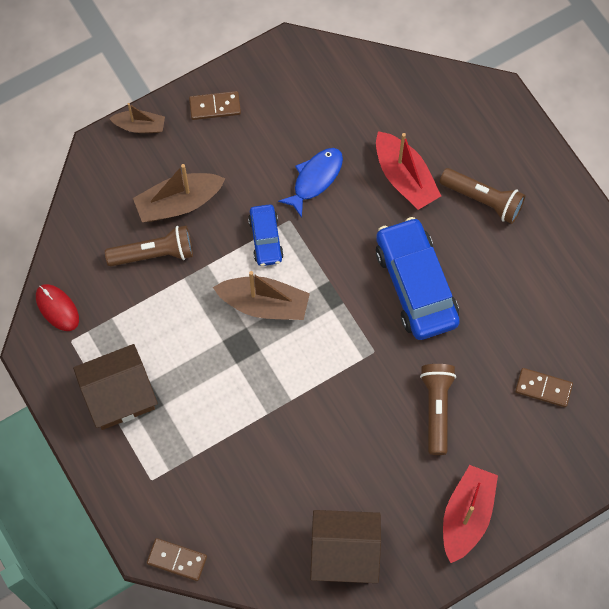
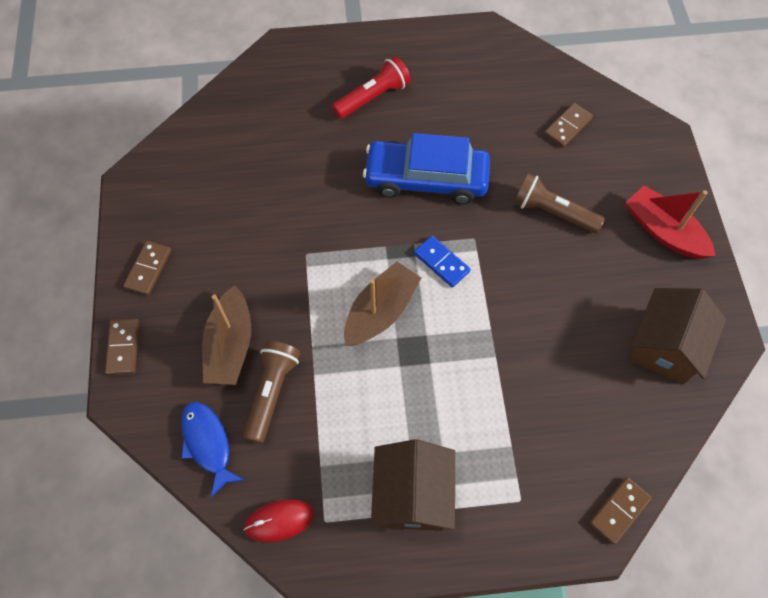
camera: 65 degrees left, 5 degrees down
(140, 126) = (123, 347): brown boat -> brown domino
(265, 239) = (313, 282): blue car -> none
(315, 179) = (277, 215): blue fish -> blue fish (208, 444)
(335, 333) = (441, 262): none -> blue domino
(404, 178) = (318, 145): red boat -> none
(483, 200) = (373, 97): brown flashlight -> red flashlight

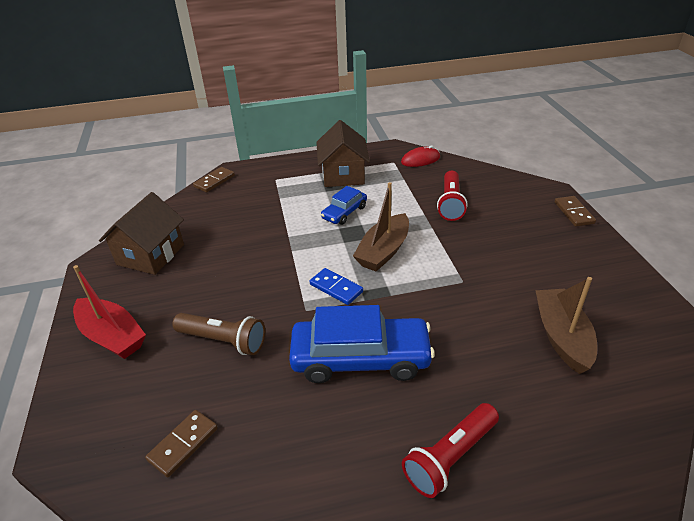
camera: 175 degrees right, 25 degrees down
(148, 269) = (595, 256): brown domino -> none
(208, 444) = (480, 180): blue fish -> none
(230, 345) = (494, 222): brown boat -> brown boat (562, 337)
(272, 392) = (450, 203): brown flashlight -> red flashlight
(420, 395) = (344, 212): none -> blue car

